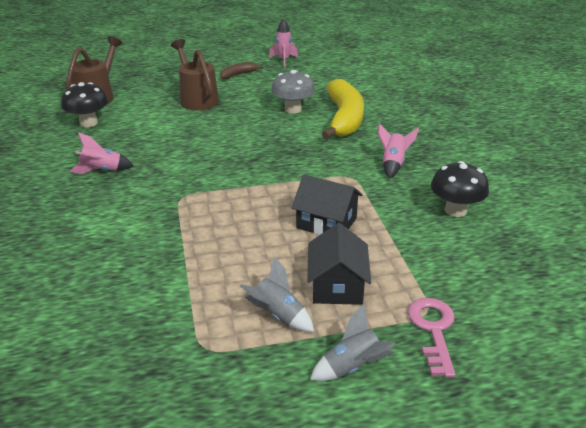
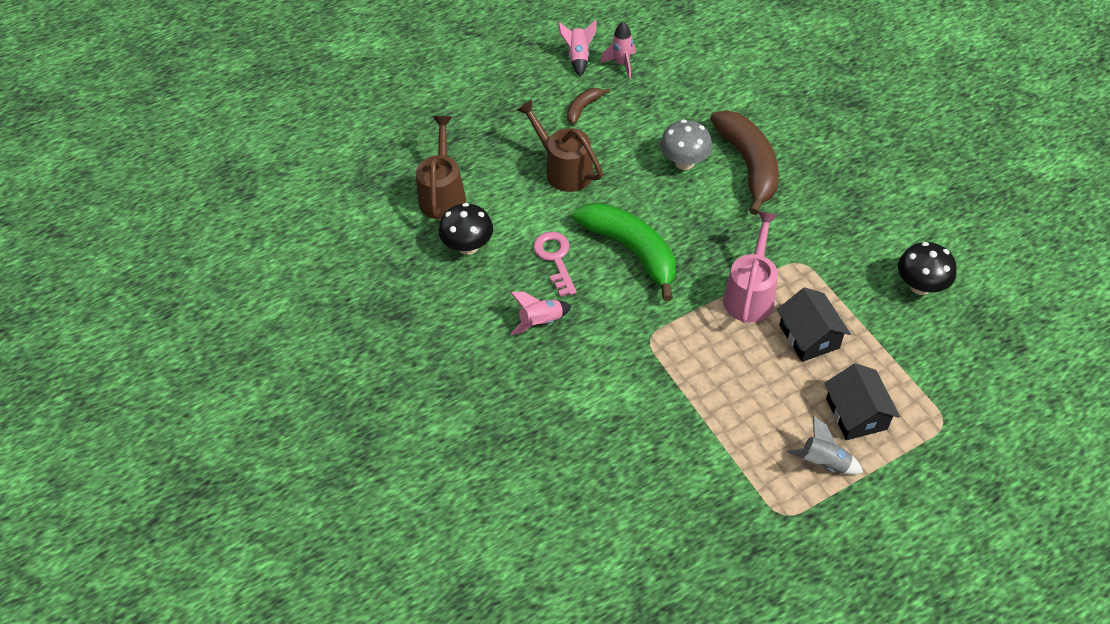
camera: 15 degrees left, 20 degrees up
(211, 146) = (631, 251): none -> green banana
(292, 187) = (750, 294): none -> pink watering can
(326, 223) = (809, 336): black house -> black house turned 60 degrees clockwise
(344, 118) = (748, 165): yellow banana -> brown banana
(352, 368) = (909, 498): grey rocket -> none
(393, 164) = (834, 231): pink rocket -> pink rocket (578, 57)
(433, 330) = (956, 441): pink key -> pink key (555, 259)

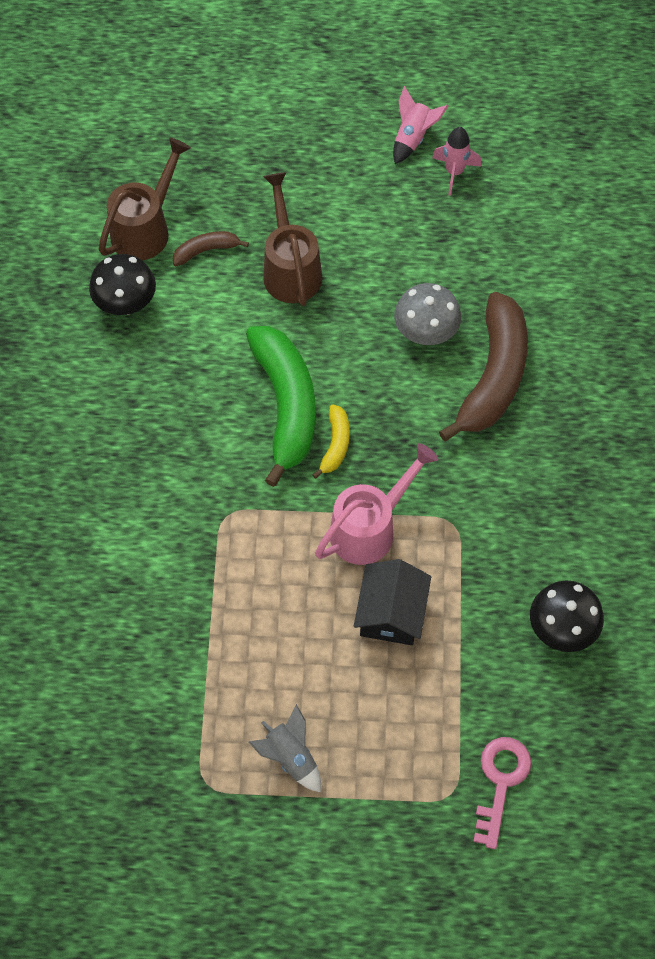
camera: 30 degrees right, 10 degrees up
(540, 322) = (133, 432): pink rocket -> none
(555, 259) = (201, 369): pink key -> pink key (500, 782)
(583, 108) = (369, 205): brown banana -> brown banana (206, 250)
(684, 257) = (335, 444): none -> yellow banana
(856, 414) = (368, 727): black house -> none

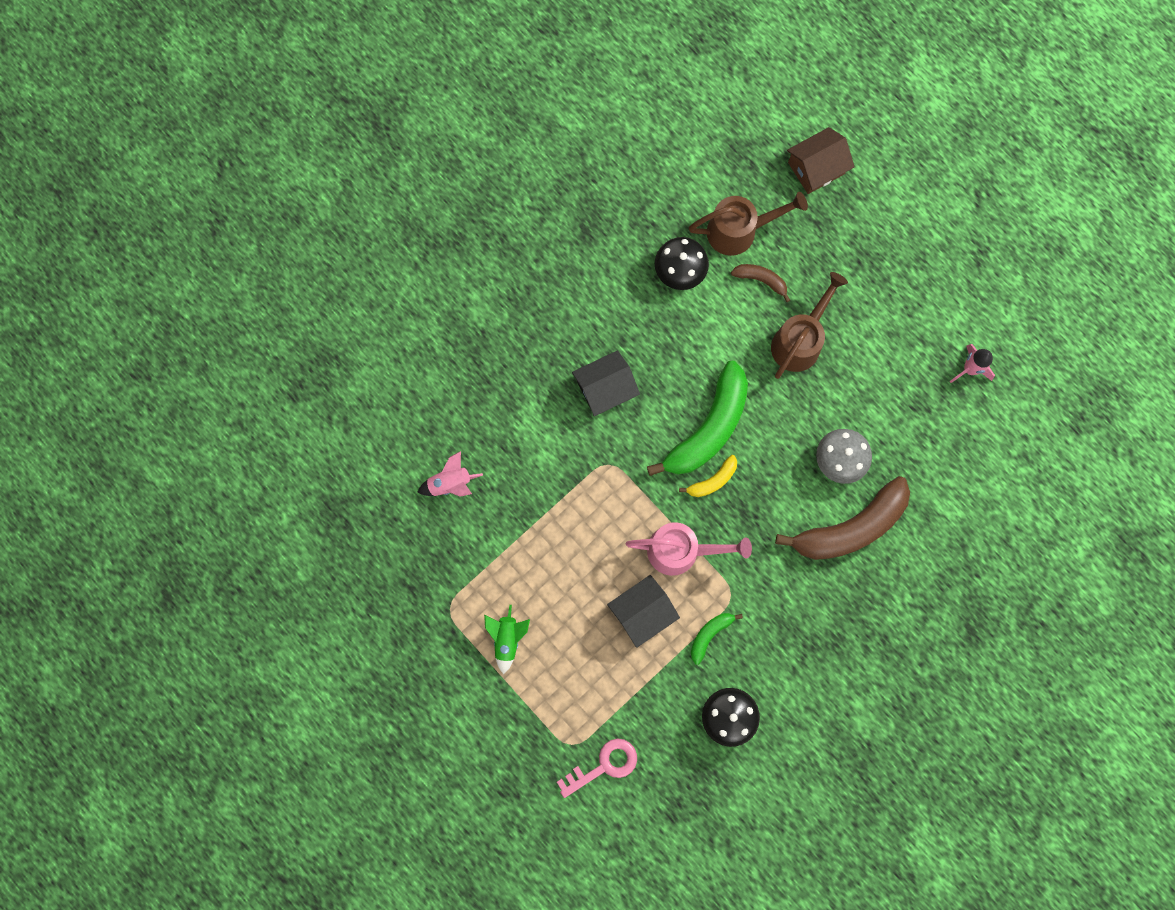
camera: 45 degrees right, 15 degrees up
(157, 455) = (605, 389): none -> black house
(162, 129) = (816, 168): none -> brown house
(290, 757) = (507, 639): grey rocket -> green rocket
(413, 138) = (968, 320): pink rocket -> pink rocket (450, 483)
(471, 574) = (709, 635): none -> green banana

